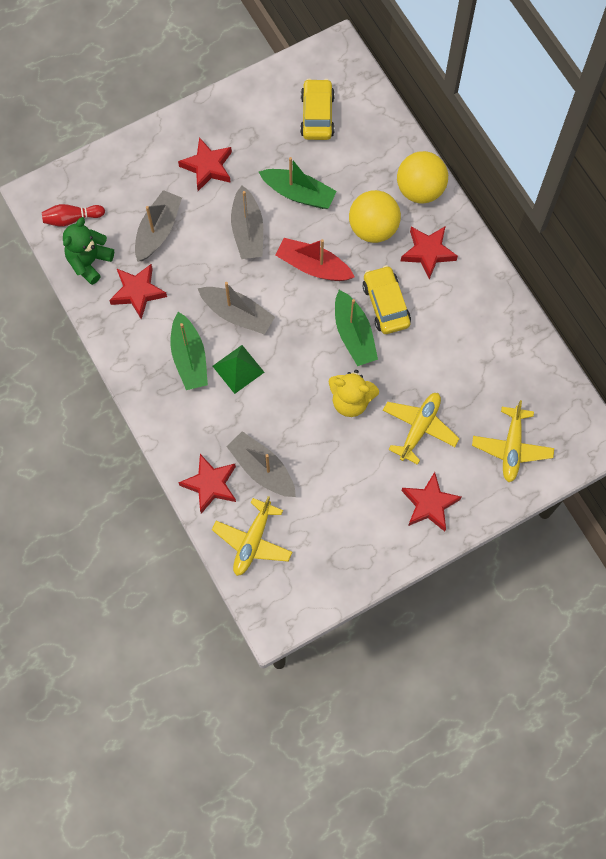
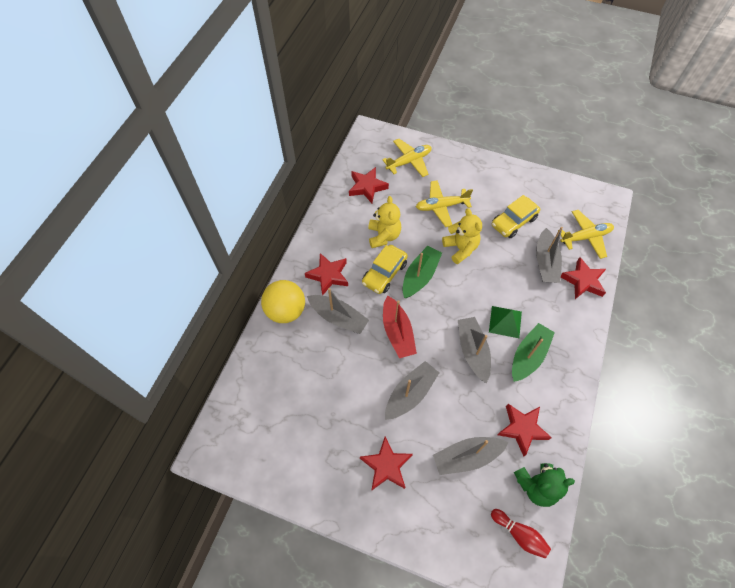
camera: 130 degrees left, 10 degrees down
(298, 193) = (353, 383): green boat -> none
(317, 115) = (278, 421): yellow car -> yellow car (513, 222)
(373, 228) = (338, 317): yellow ball -> grey boat
(429, 504) = (476, 175): red star -> red star (367, 187)
(431, 339) = (383, 236): none -> yellow teddy bear

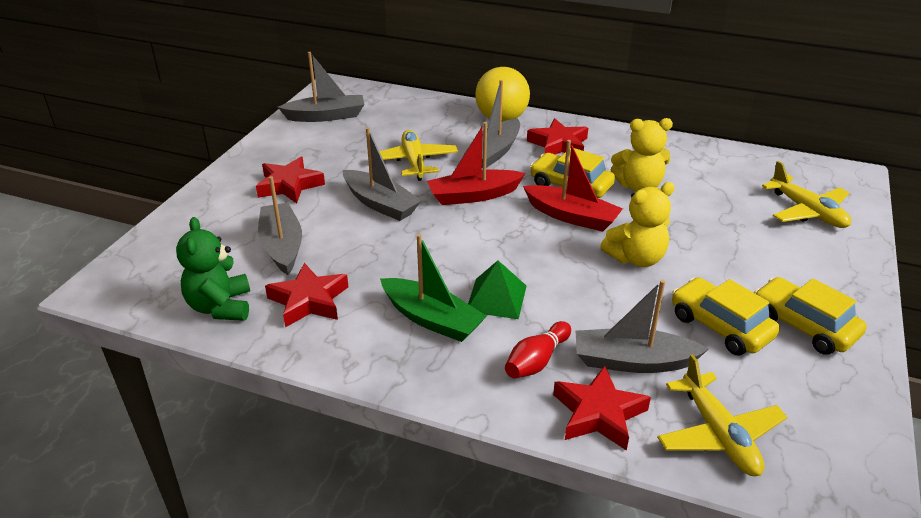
camera: 90 degrees right, 25 degrees down
(367, 187) = (729, 172): red star -> none
(420, 276) = (572, 216): green boat -> red boat
(441, 206) = (721, 242): yellow plane -> yellow plane (414, 162)
(472, 351) = (442, 260): grey boat -> grey boat (326, 116)
(508, 189) = (803, 326): none -> yellow car
(519, 534) = (163, 285): red bowling pin -> red bowling pin (537, 361)

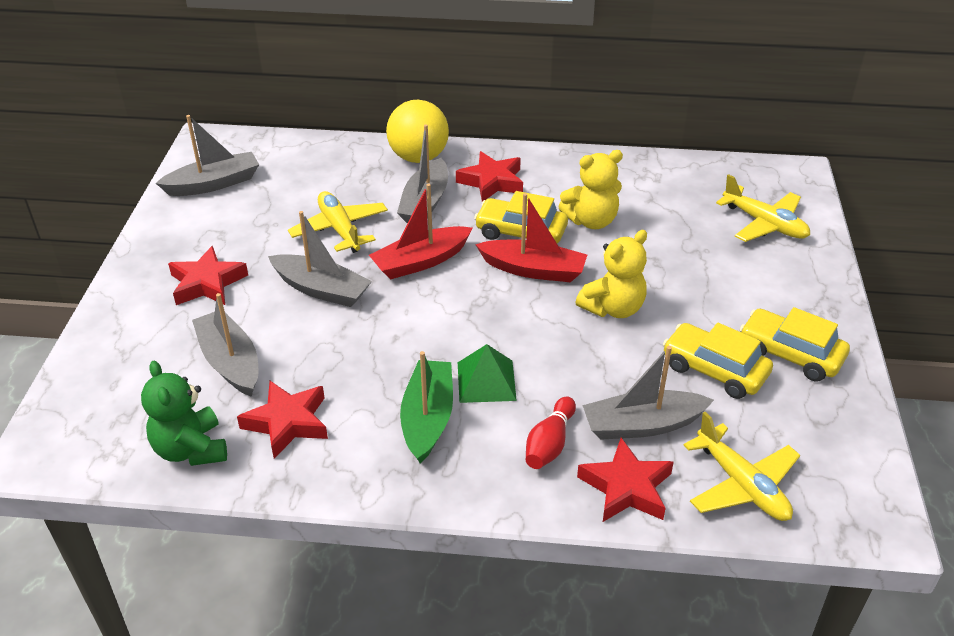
camera: 15 degrees left, 5 degrees up
(432, 319) = (428, 418): green boat -> green boat turned 105 degrees counterclockwise

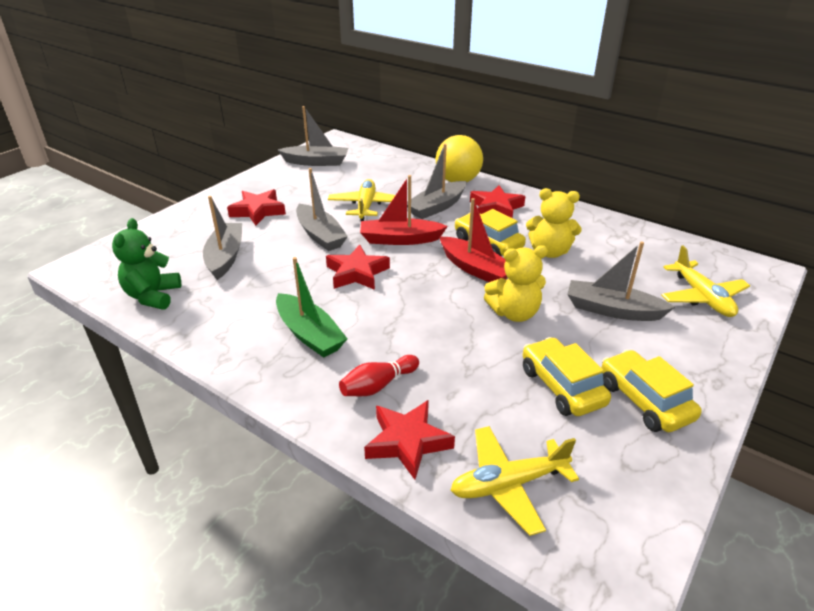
camera: 30 degrees right, 5 degrees down
(287, 422) = (221, 302): red star -> red star (357, 273)
(428, 418) = (309, 334): green boat -> green boat turned 105 degrees clockwise
(486, 381) = (373, 326): green pyramid -> none
(642, 425) = (463, 402): grey boat -> grey boat (612, 310)
(741, 485) = (508, 484): yellow plane -> yellow plane turned 75 degrees clockwise

